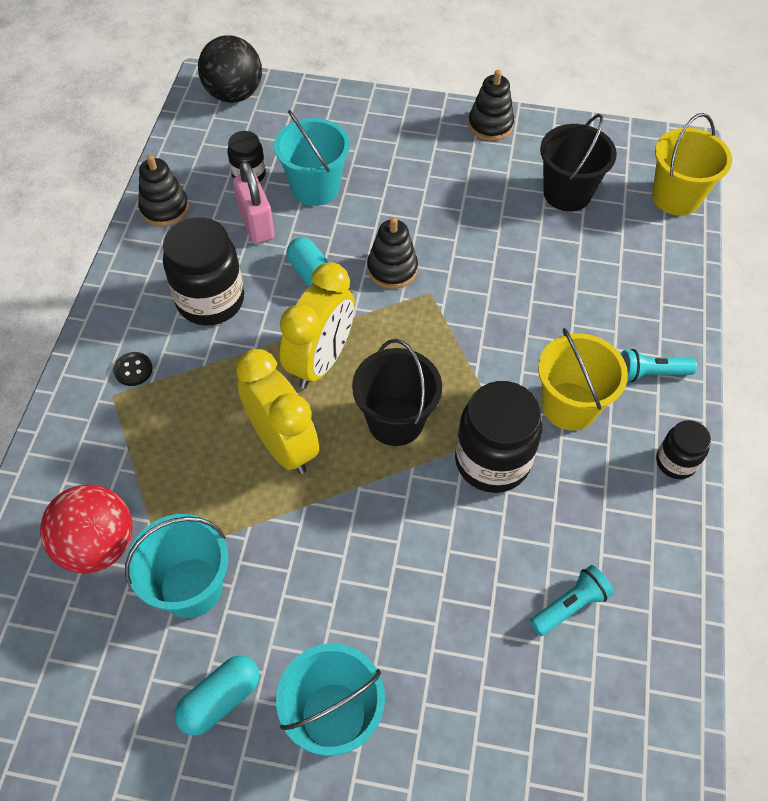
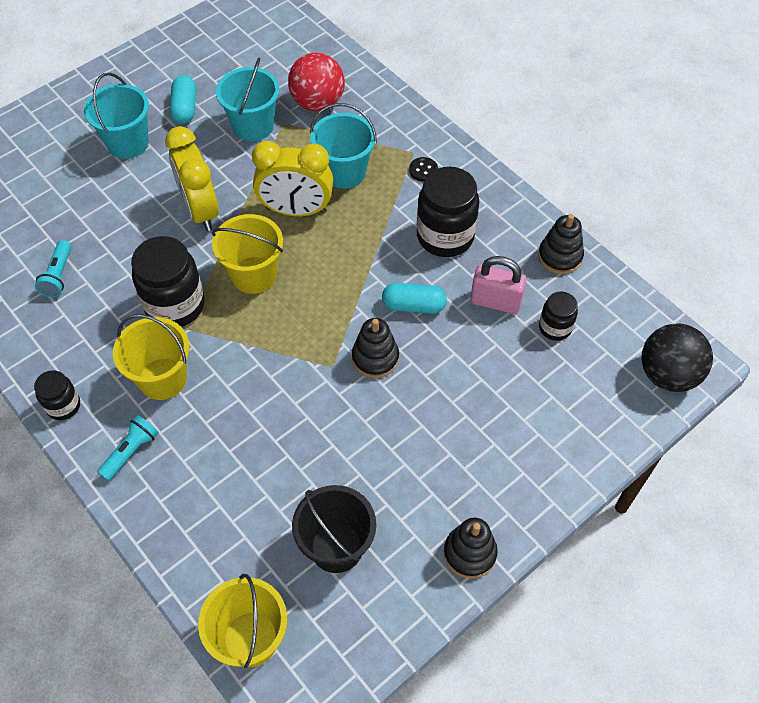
camera: 130 degrees right, 0 degrees up
(315, 188) = (503, 362): turquoise bucket -> turquoise bucket (344, 172)
(321, 361) = (337, 265): yellow clock -> yellow clock (200, 210)
(395, 421) = (254, 275): black bucket -> yellow bucket

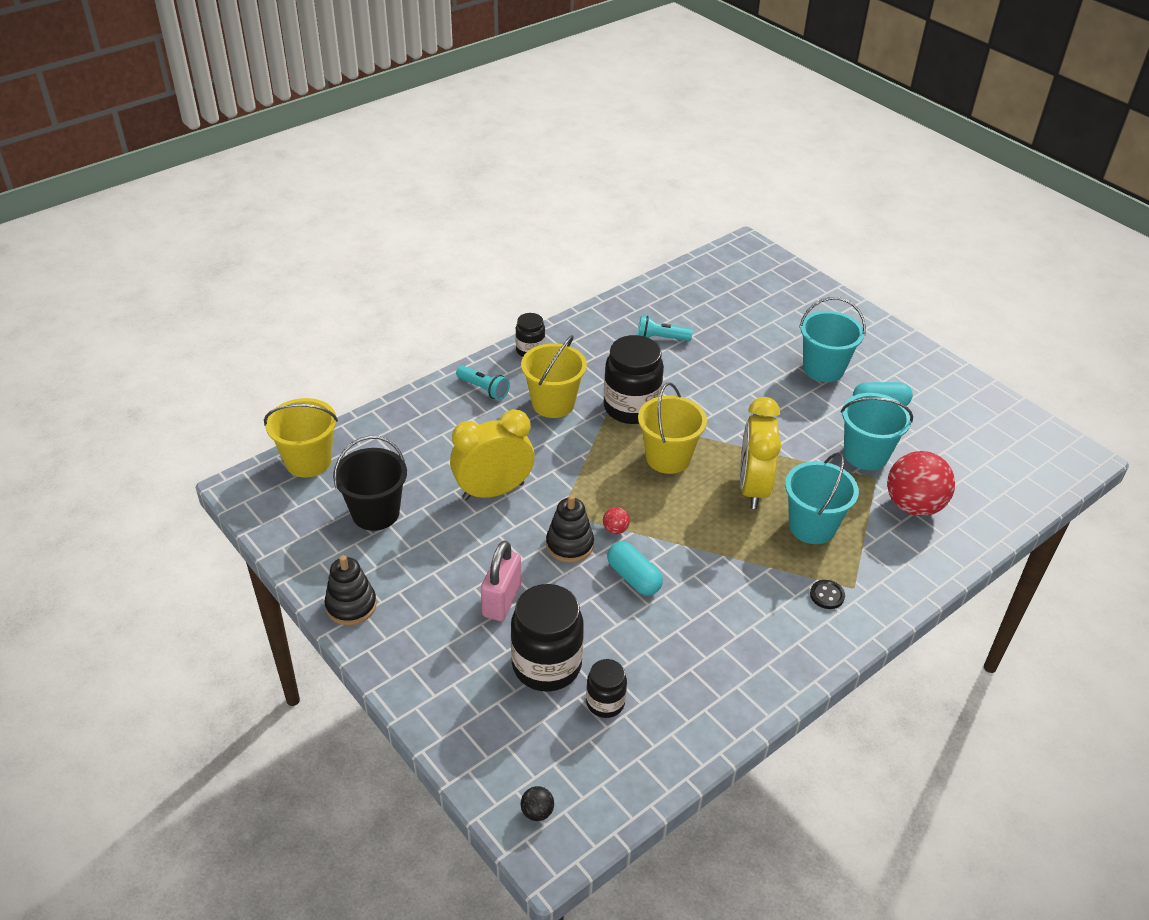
camera: 90 degrees right, 15 degrees down
(200, 210) = (744, 420): yellow clock -> yellow clock (493, 491)
(353, 320) = (615, 529): none -> red ball
(413, 306) = (633, 577): turquoise capsule -> turquoise capsule turned 45 degrees counterclockwise
(445, 236) = (730, 610): black jar -> black jar (546, 665)
(495, 302) = (640, 649): pink padlock -> pink padlock (501, 600)
(560, 256) = (709, 719): black stacking toy -> none
(668, 374) = (537, 812): black ball -> black ball, size x0.41

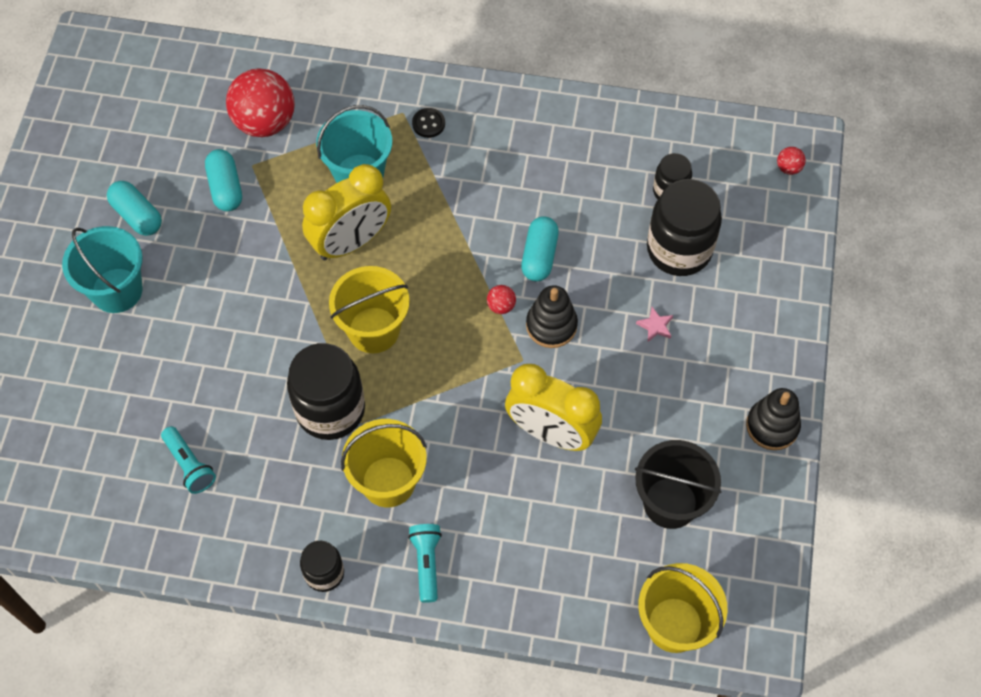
camera: 130 degrees left, 20 degrees up
(501, 600) = (655, 326): pink padlock -> pink star
(537, 812) = (788, 168): black ball -> red ball
(865, 454) = (225, 188): turquoise bucket -> turquoise capsule

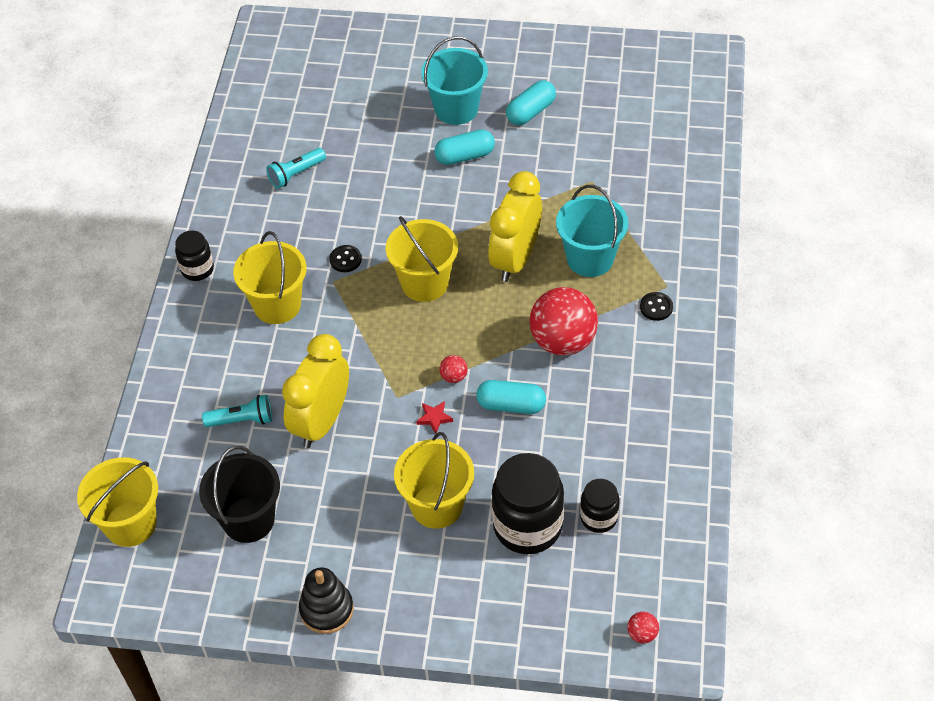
camera: 90 degrees right, 10 degrees down
(225, 188) = (565, 166): turquoise capsule -> turquoise capsule (464, 156)
(265, 122) = (640, 185): red ball -> red ball (563, 341)
(330, 410) = (345, 259): black jar -> black button
(351, 242) = (515, 259): yellow clock -> yellow clock turned 60 degrees clockwise
(426, 563) = (201, 337): turquoise flashlight -> turquoise flashlight (242, 420)
(551, 325) = (434, 418): black stacking toy -> red star
(655, 326) = (437, 505): pink star -> yellow bucket

